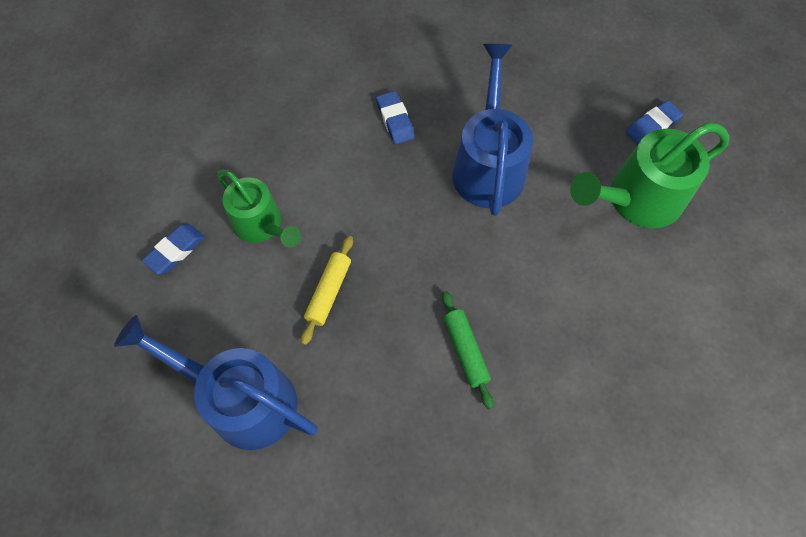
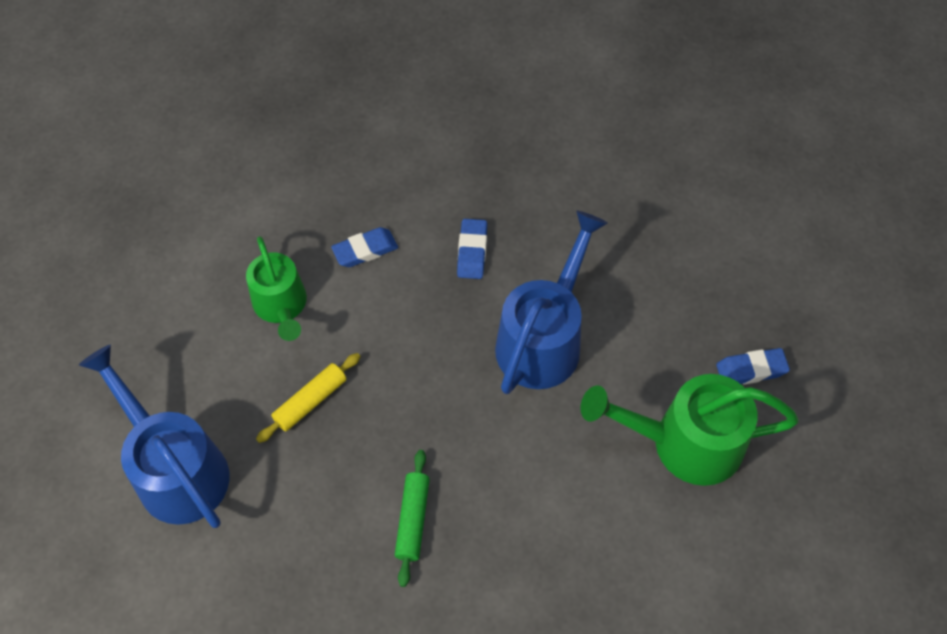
camera: 25 degrees right, 5 degrees down
(175, 251) = (188, 298): blue eraser -> blue eraser (365, 250)

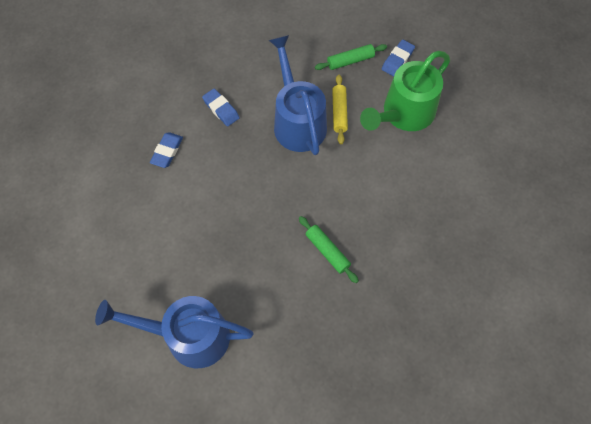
camera: 45 degrees left, 5 degrees up
(281, 307) = (154, 213): green watering can -> none
(310, 401) = (220, 244): yellow rolling pin -> yellow rolling pin (339, 112)
(687, 321) = (350, 61): none -> green rolling pin

